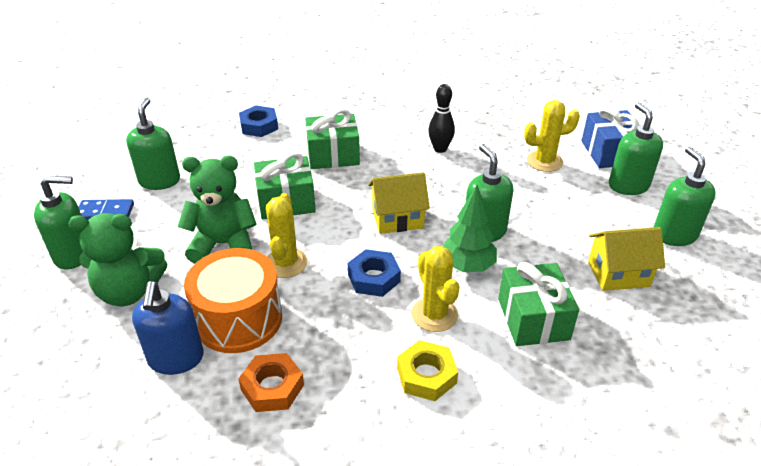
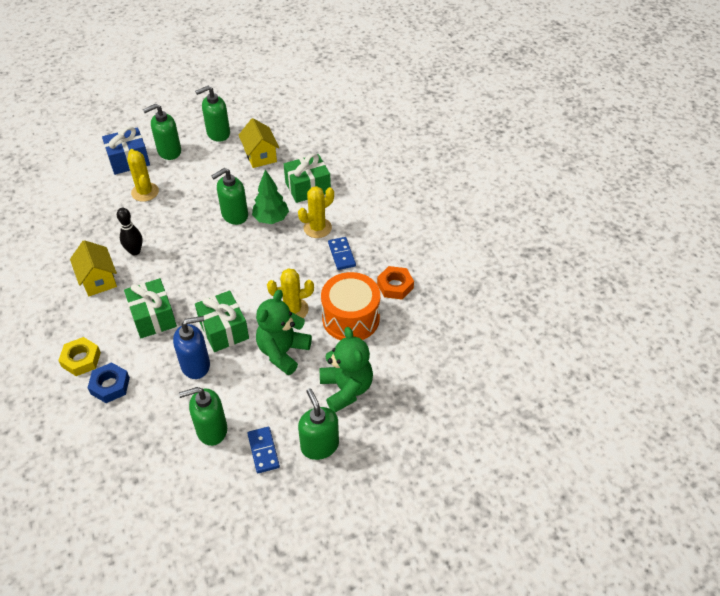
camera: 105 degrees left, 10 degrees up
(176, 359) = (392, 338): blue soap dispenser -> blue soap dispenser (196, 365)
(223, 244) = (283, 352): green teddy bear -> green teddy bear turned 45 degrees clockwise
(367, 333) = (342, 254): none -> blue domino
(374, 278) = (294, 261): blue nut -> none
(397, 219) = (230, 260): yellow house -> yellow house (98, 280)
(426, 375) = (363, 224): yellow nut -> yellow nut (81, 359)

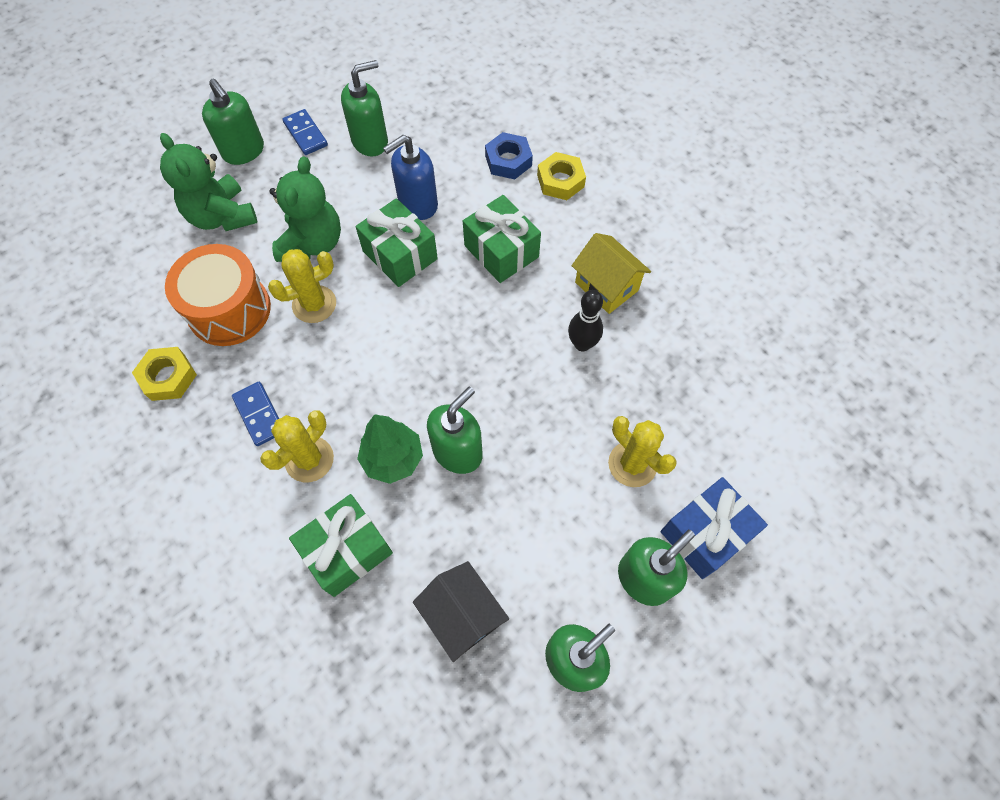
camera: 165 degrees right, 15 degrees up
(260, 156) = (462, 615): yellow house -> black house
(395, 286) = (168, 377): orange nut -> yellow nut

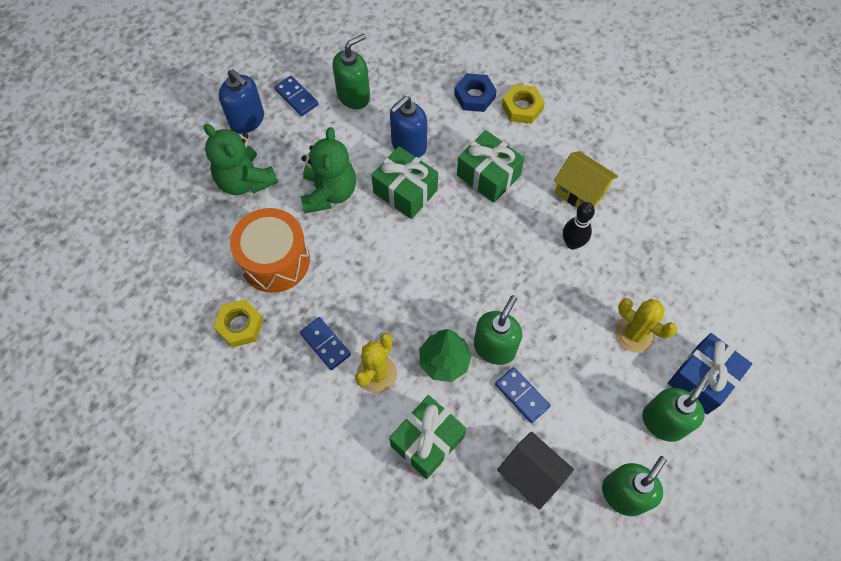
camera: 10 degrees left, 0 degrees up
(244, 151) = (247, 120): green soap dispenser -> blue soap dispenser
(314, 304) = (345, 244): yellow cactus -> none
(476, 515) = (522, 395): none -> blue domino

